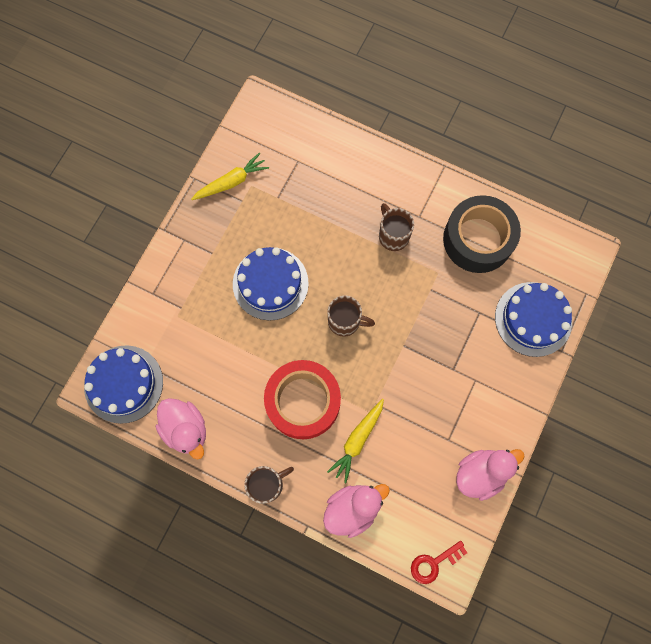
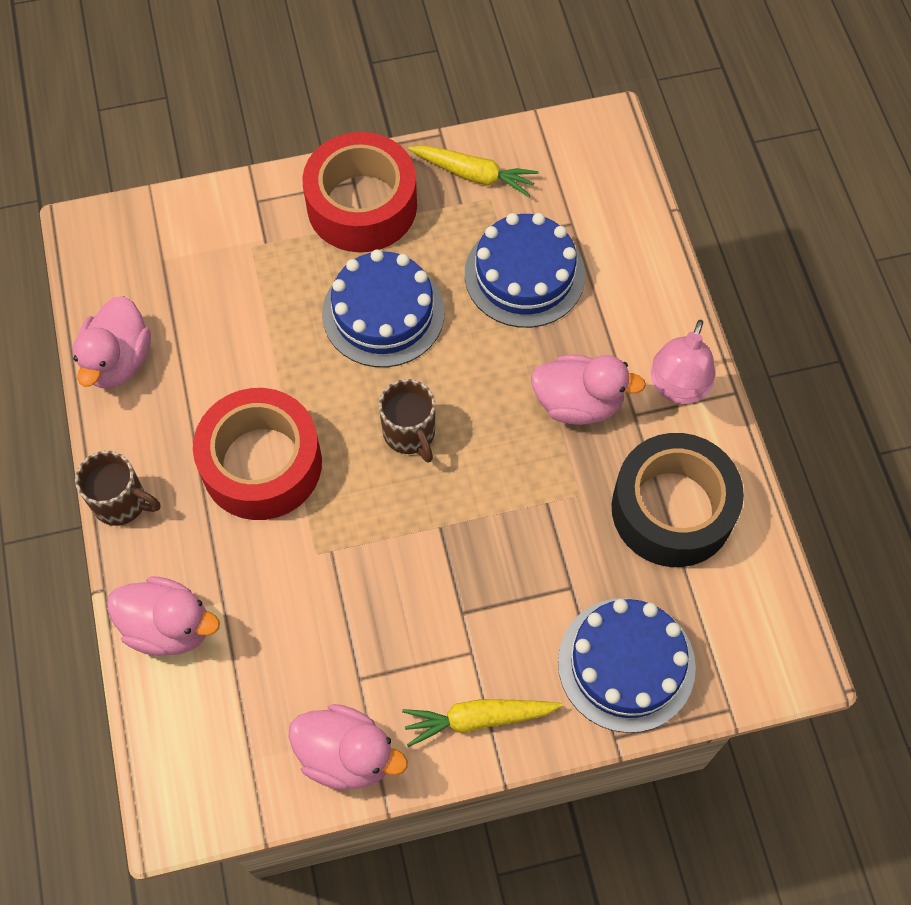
camera: 50 degrees right, 10 degrees down
(123, 384) = (120, 255): blue cake -> blue cake (524, 274)
(201, 246) = (362, 205): none -> red tape
(357, 440) = (264, 565): yellow carrot -> yellow carrot (478, 719)
(393, 235) = (578, 403): brown mug -> pink duck
(422, 188) = (677, 388): none -> pink lamp
(434, 563) = (174, 785): red key -> none

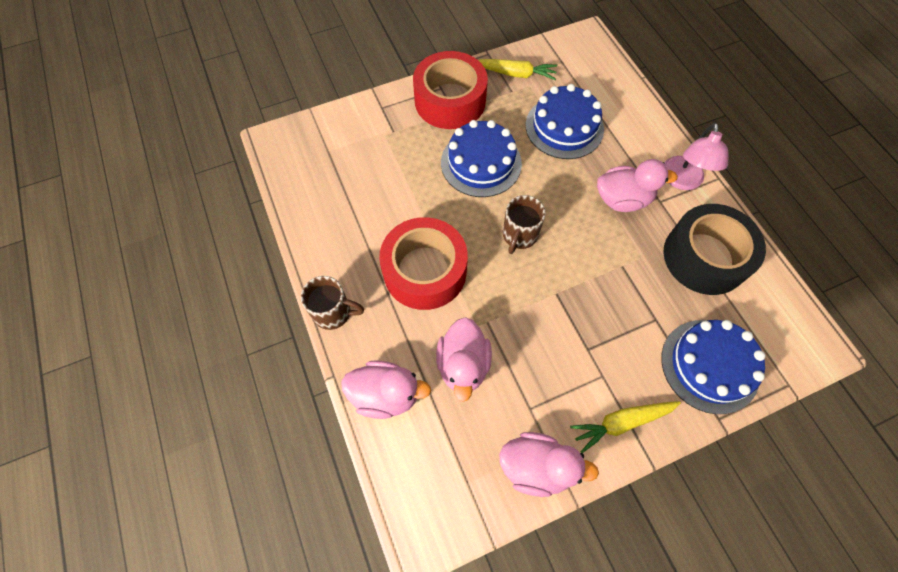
camera: 10 degrees left, 0 degrees up
(118, 361) = (311, 219): pink duck -> pink duck (463, 365)
(410, 433) = (519, 235): brown mug -> brown mug turned 60 degrees clockwise

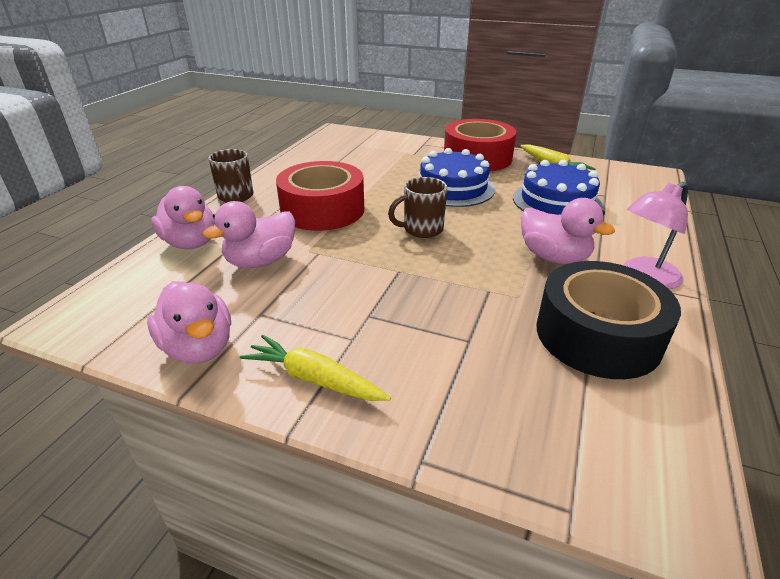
camera: 45 degrees right, 30 degrees down
(709, 365) = (478, 411): blue cake -> none

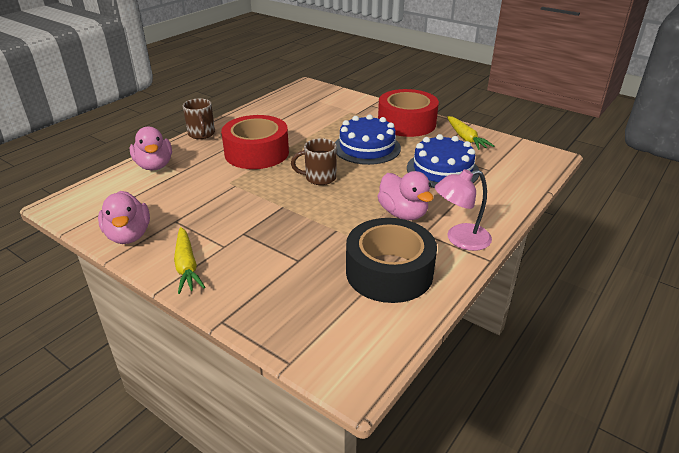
camera: 15 degrees right, 0 degrees up
(261, 261) = (194, 185): pink duck -> none
(314, 379) = (187, 266): yellow carrot -> yellow carrot turned 150 degrees counterclockwise

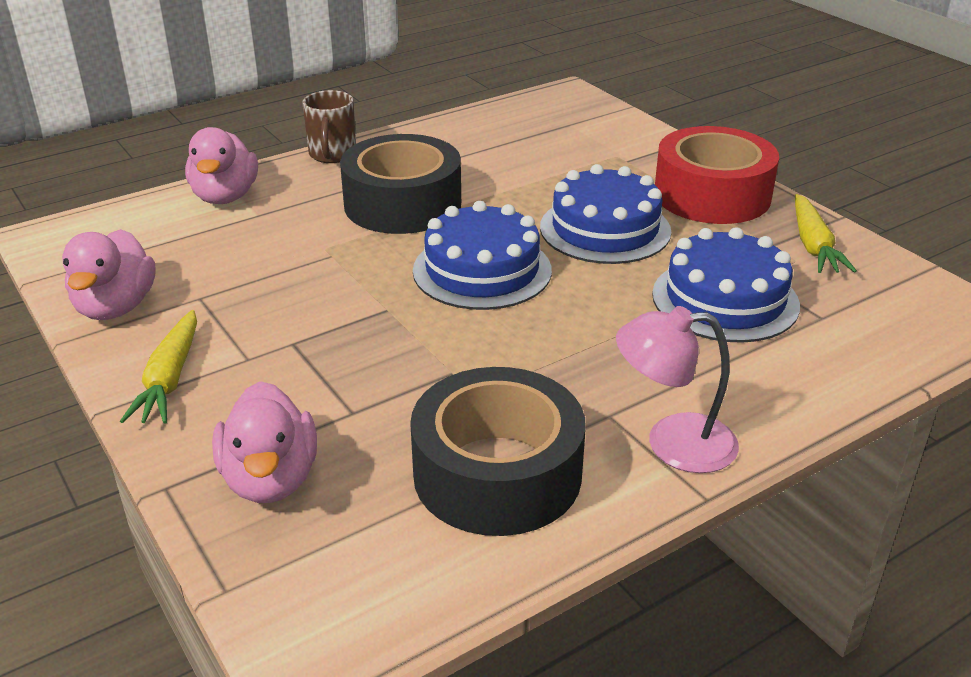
camera: 20 degrees right, 0 degrees up
(257, 153) = (402, 204): red tape -> black tape
(319, 178) = (482, 270): brown mug -> blue cake
(403, 213) = (593, 368): pink duck -> pink duck (270, 479)

